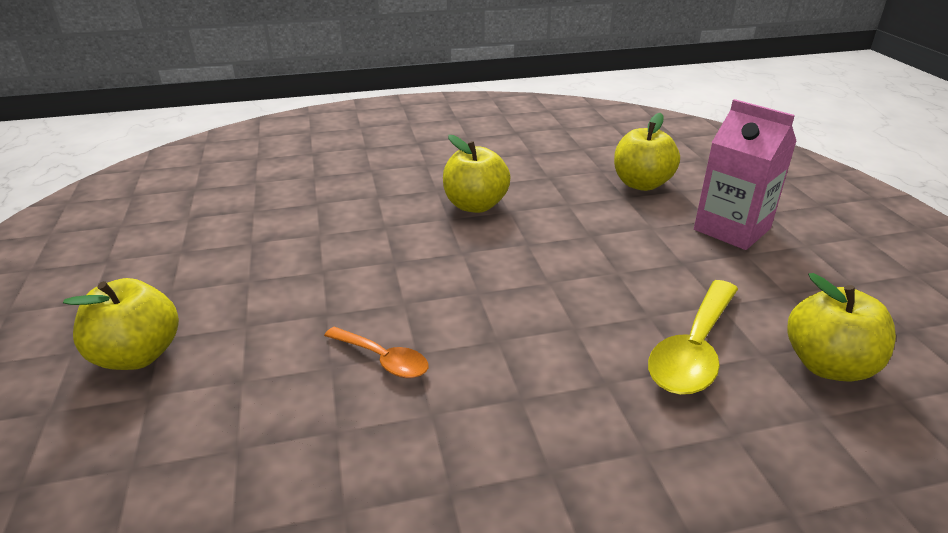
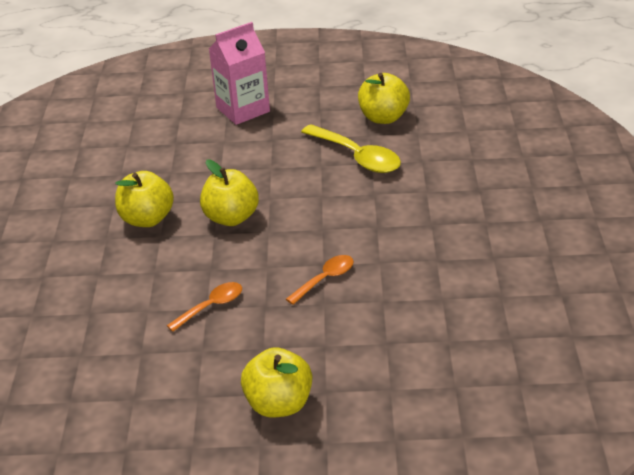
camera: 75 degrees left, 5 degrees up
(325, 273) = (211, 306): none -> orange spoon
(641, 184) = (160, 131): yellow apple -> yellow apple (231, 217)

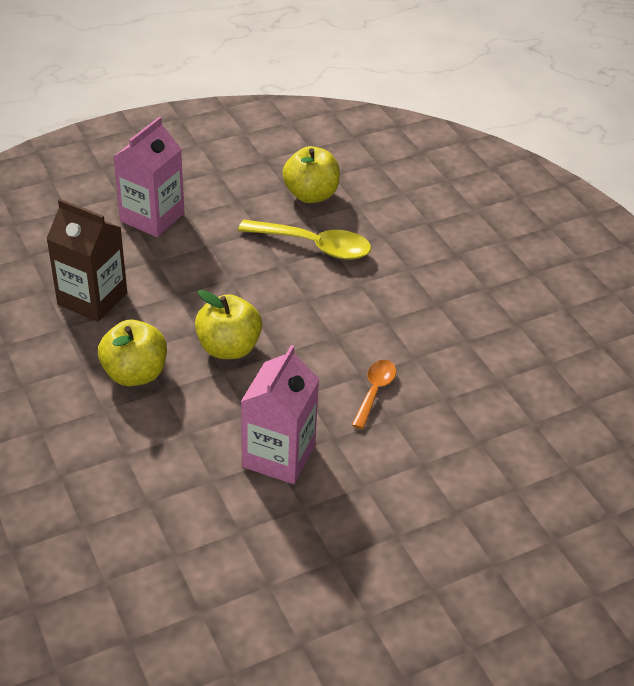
camera: 30 degrees left, 5 degrees up
(155, 158) = (92, 299): none -> brown carton
(211, 306) = (278, 455): orange spoon -> pink carton
(279, 404) = (421, 540): yellow apple -> none

